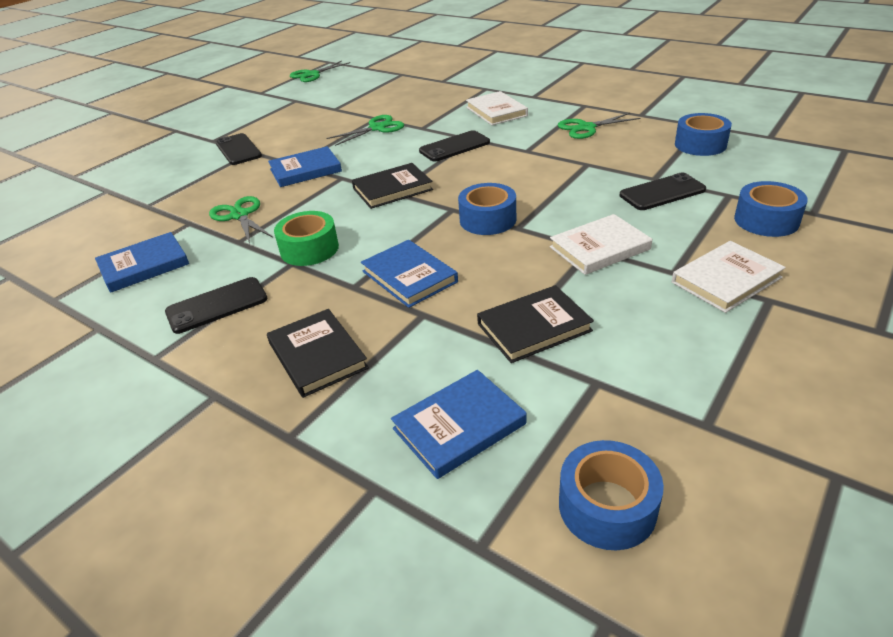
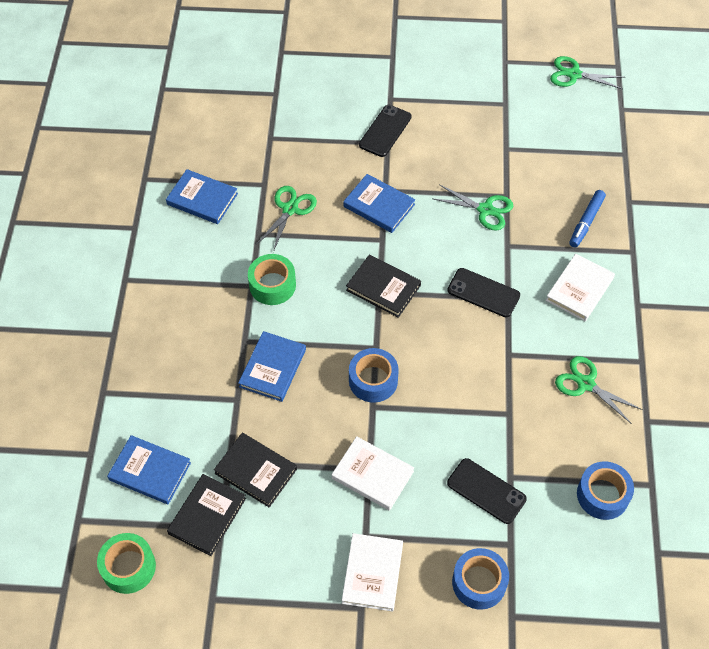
camera: 55 degrees right, 20 degrees up
(217, 305) = (185, 275): black phone -> none
(317, 355) = (169, 364): black book -> black book (207, 516)
(440, 97) = (586, 222): none -> blue marker
(607, 506) = (128, 567): blue tape -> green tape
(726, 280) = (372, 573): white book -> white book turned 75 degrees clockwise

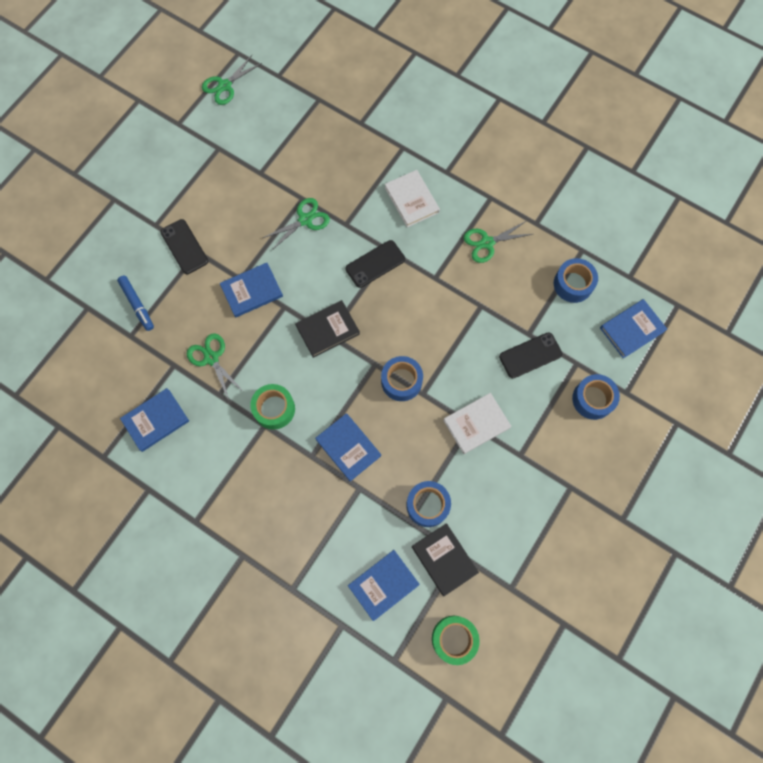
camera: 60 degrees left, 15 degrees up
(256, 471) = (427, 505): black book -> blue tape
(372, 573) = (550, 465): white book -> none
(586, 222) = (359, 160): blue marker -> blue marker (137, 305)
(593, 586) = (632, 329): none -> blue book

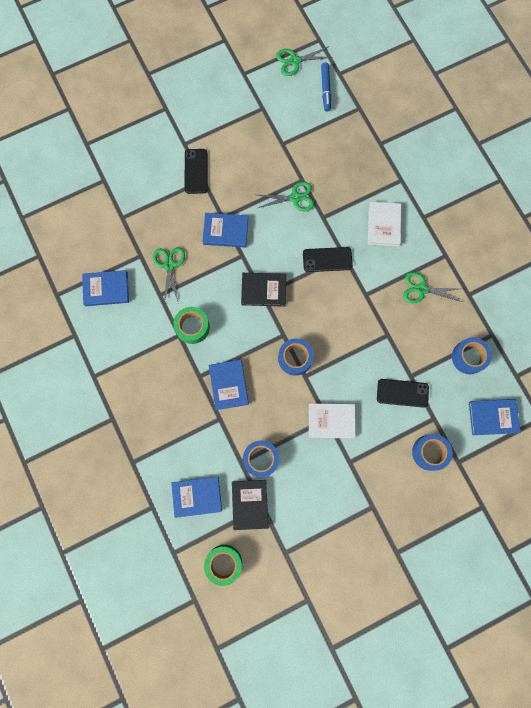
camera: 30 degrees right, 5 degrees up
(137, 305) = (139, 197): blue marker -> blue marker (325, 89)

